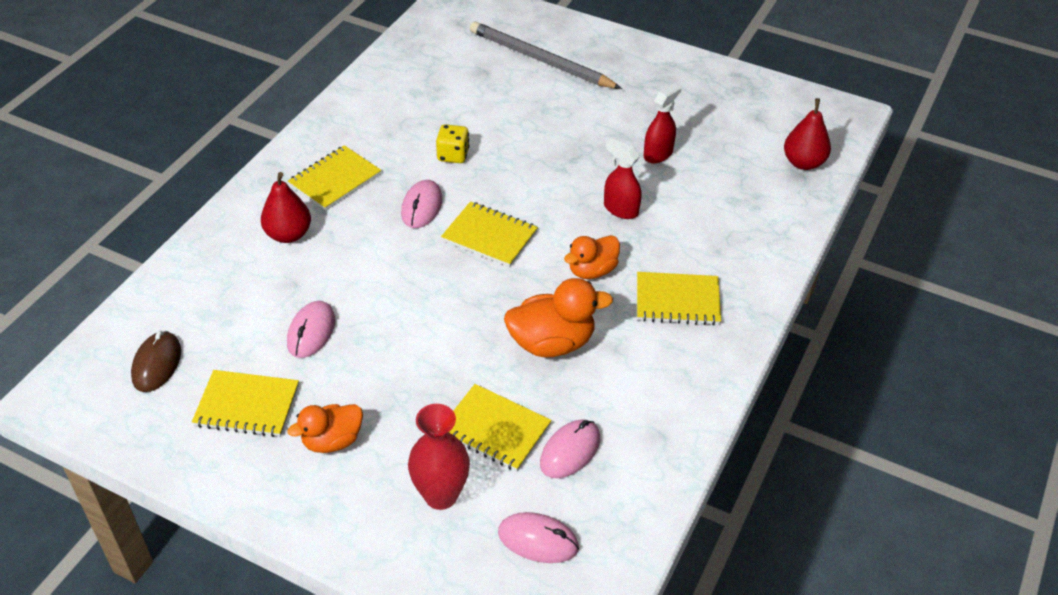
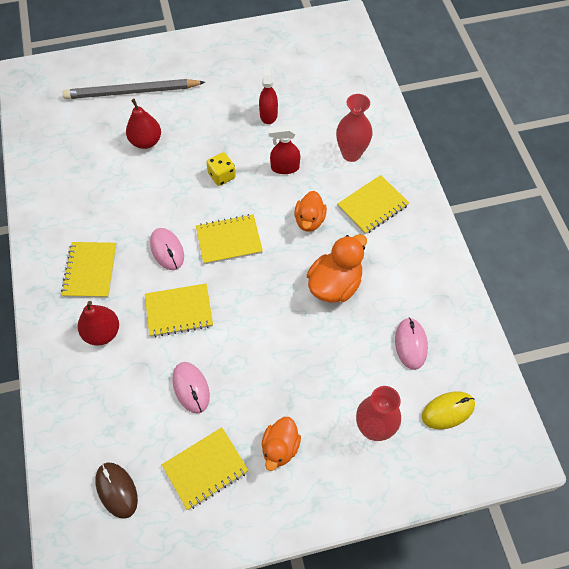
camera: 40 degrees left, 15 degrees up
(453, 155) = (148, 199): yellow dice -> yellow dice (222, 176)
(495, 429) = (360, 364): yellow notebook -> yellow notebook (179, 311)
(538, 540) = (448, 411): pink mouse -> yellow mouse
(709, 240) = (351, 154): none -> red vase
(803, 163) = (351, 67): red pear -> red pear (146, 141)

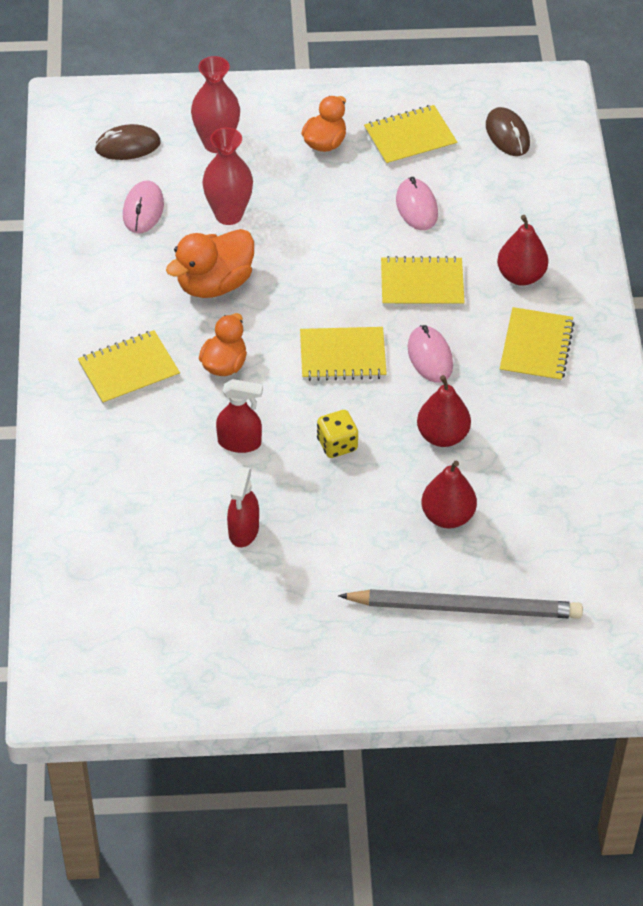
camera: 170 degrees left, 10 degrees down
(153, 193) = (442, 436): none -> red pear
(351, 154) = (132, 447): red vase -> red vase (228, 215)
(448, 411) = (127, 146): yellow mouse -> brown mouse

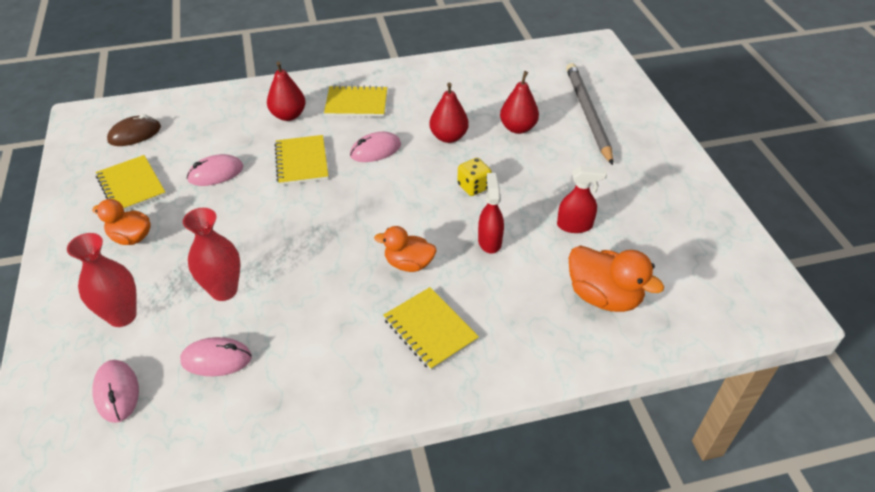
camera: 100 degrees left, 5 degrees down
(127, 146) = (117, 392): brown mouse -> pink mouse
(214, 284) = (314, 286): orange duck -> orange duck (603, 296)
(342, 356) = (384, 195): yellow notebook -> none

